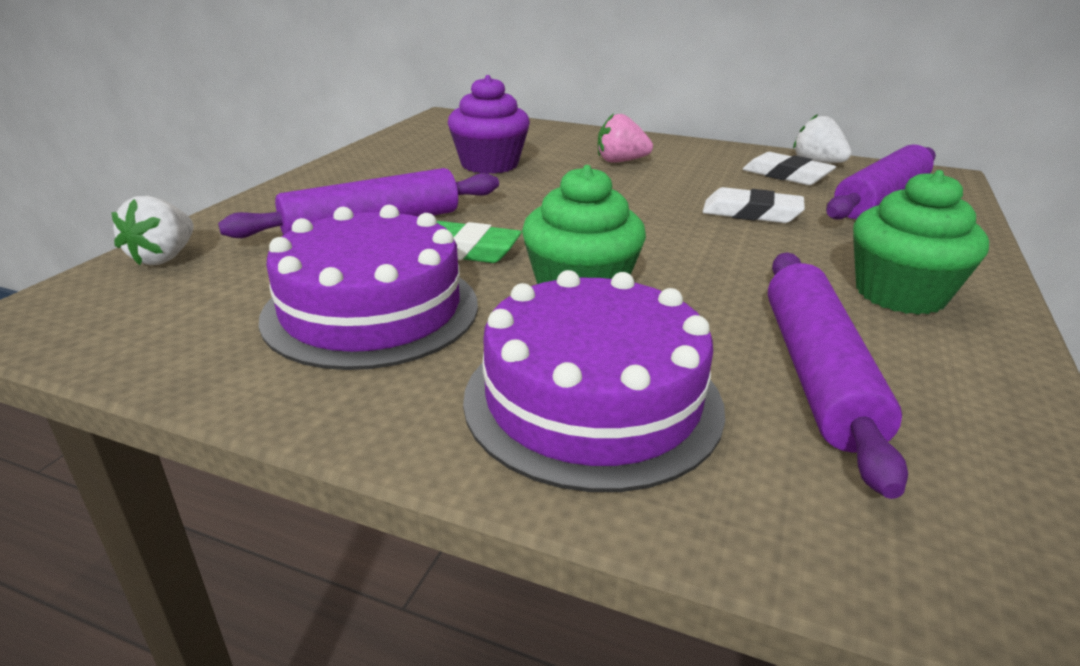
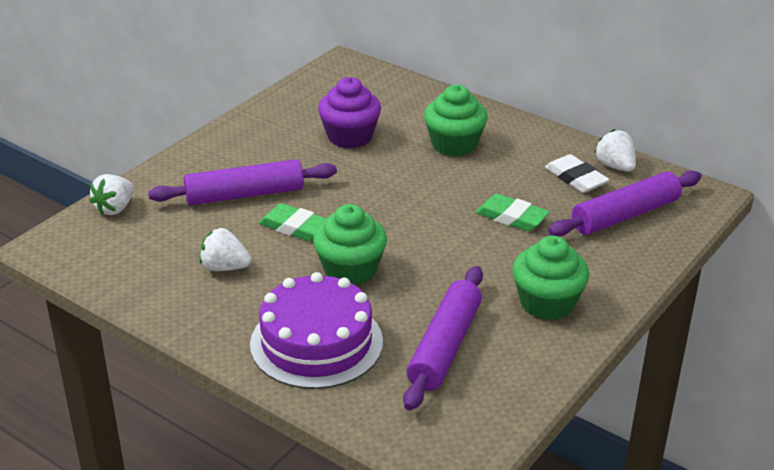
camera: 15 degrees right, 5 degrees up
(371, 310) = (224, 267): purple cake -> white strawberry
(620, 161) = (454, 144): pink strawberry -> green cupcake
(751, 213) = (511, 217): white eraser -> green eraser

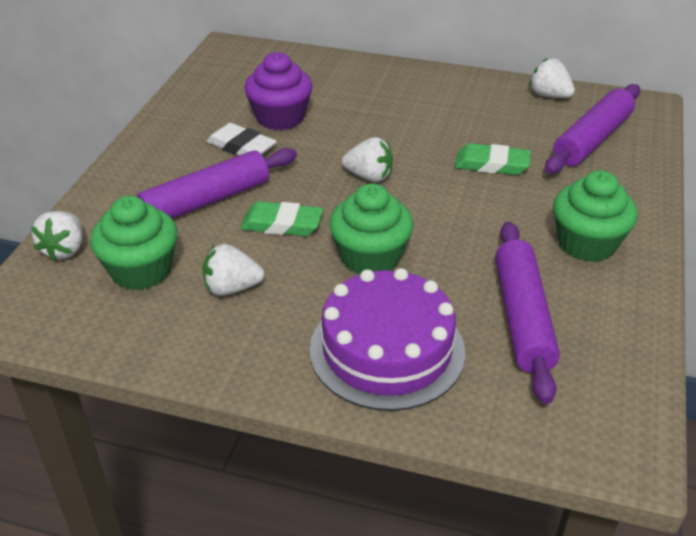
camera: 20 degrees left, 5 degrees up
(394, 204) = (369, 176): none -> white strawberry
(454, 144) = (388, 105): green cupcake -> green cupcake (141, 270)
(575, 178) = (523, 114): white eraser -> white eraser (241, 147)

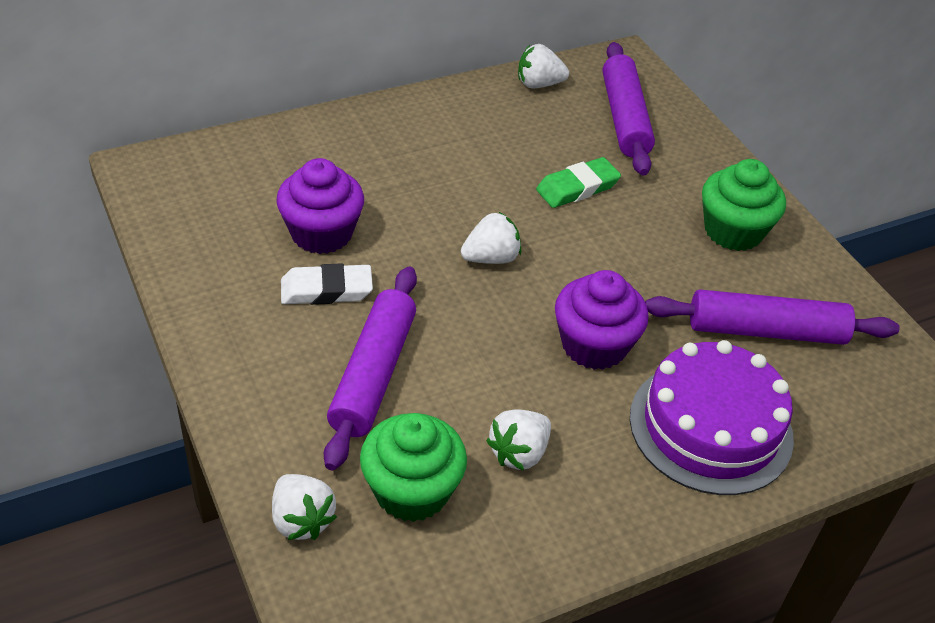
camera: 45 degrees left, 5 degrees up
(282, 224) = (478, 357): green eraser -> none
(370, 257) = (594, 345): green cupcake -> purple cupcake
(522, 317) = (766, 331): purple rolling pin -> purple rolling pin turned 45 degrees counterclockwise

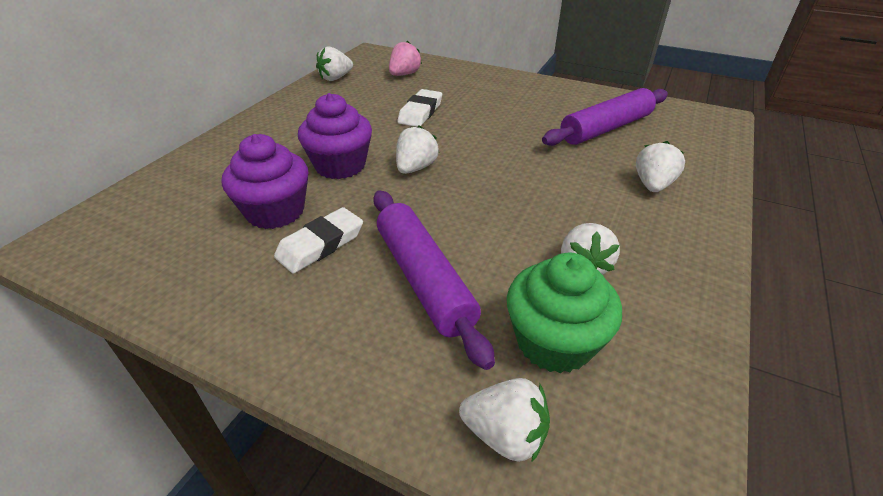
camera: 35 degrees left, 5 degrees down
(577, 188) = (420, 112): green eraser -> white eraser
(594, 345) = (537, 180): purple cupcake -> purple cupcake (340, 165)
(624, 118) = (404, 74): purple rolling pin -> pink strawberry
(711, 427) = (653, 185): purple cake -> white strawberry
(733, 231) = (526, 96): green cupcake -> none

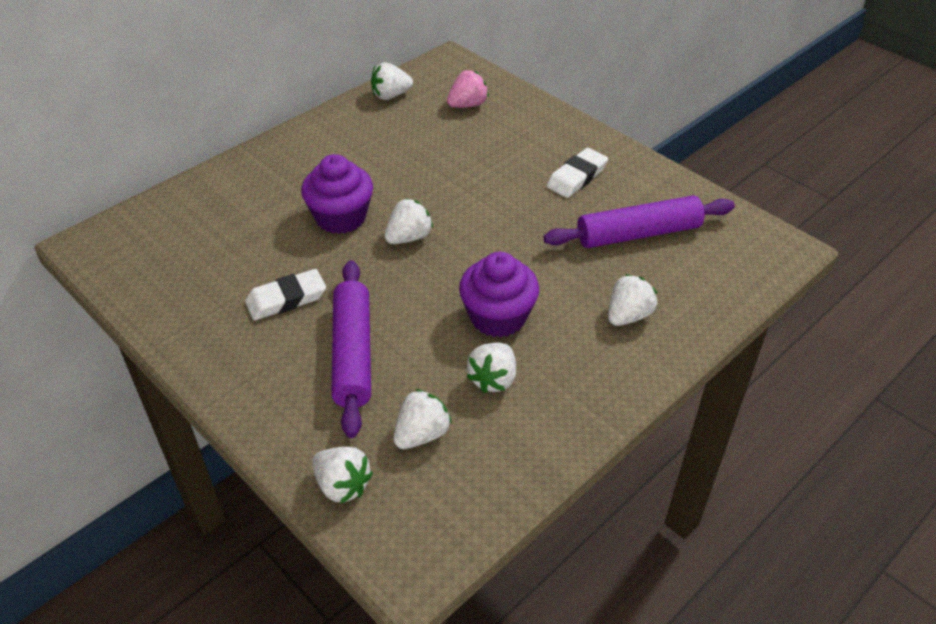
camera: 20 degrees right, 5 degrees up
(275, 211) = (263, 255): purple cupcake -> purple cupcake (498, 317)
(420, 112) = (453, 166): white eraser -> white eraser (577, 177)
(554, 342) = (421, 434): green cupcake -> white strawberry

